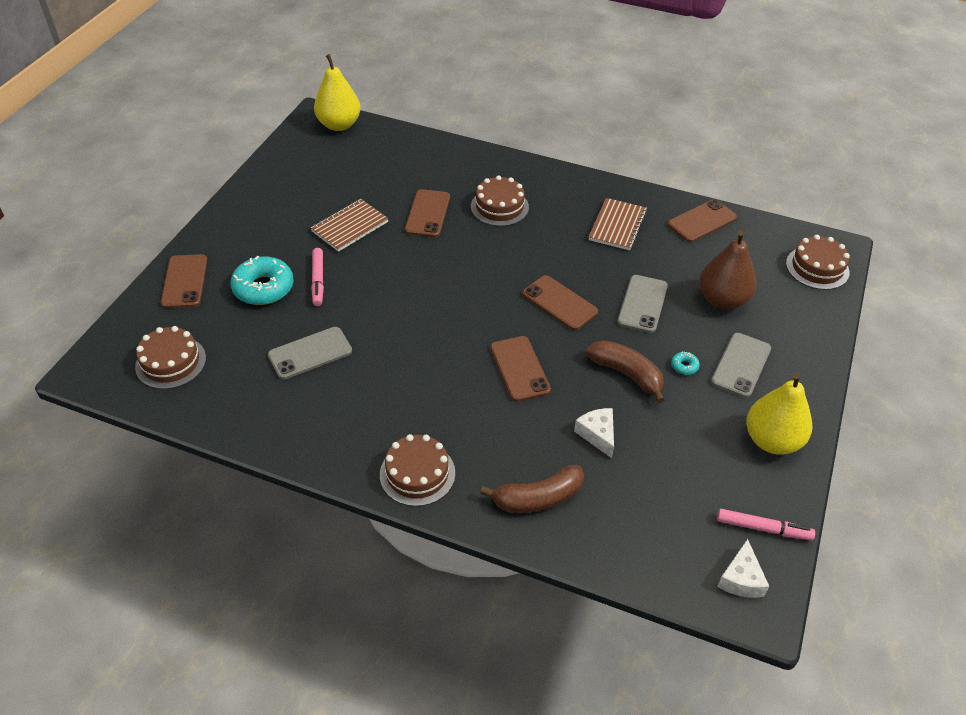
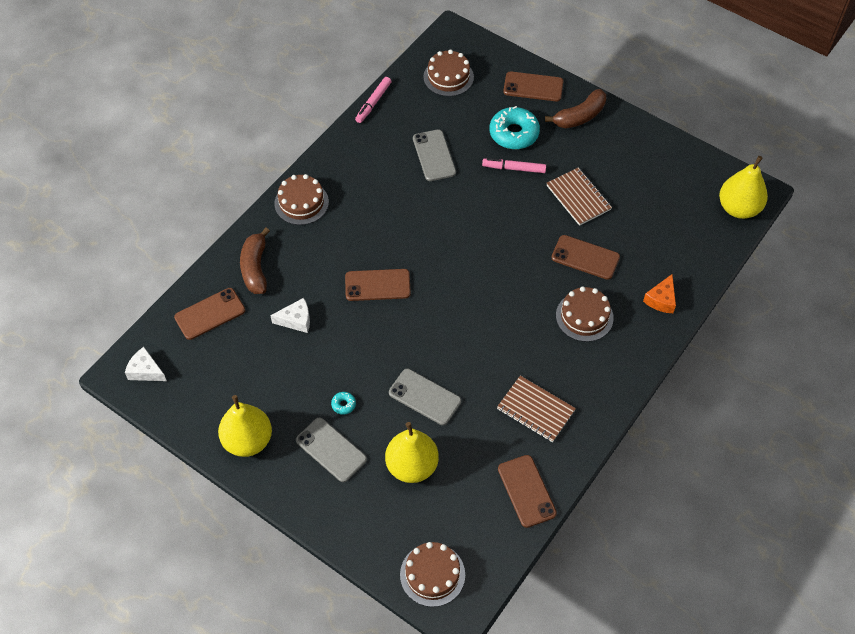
camera: 105 degrees right, 10 degrees up
(461, 162) = (661, 300): none -> orange cheese
(559, 303) = (443, 332): brown phone -> brown phone (210, 314)
(627, 374) = (348, 359): brown banana -> brown banana (579, 116)
(722, 300) = (412, 466): brown pear -> yellow pear
(763, 528) = (176, 401): pink marker -> pink marker (373, 103)

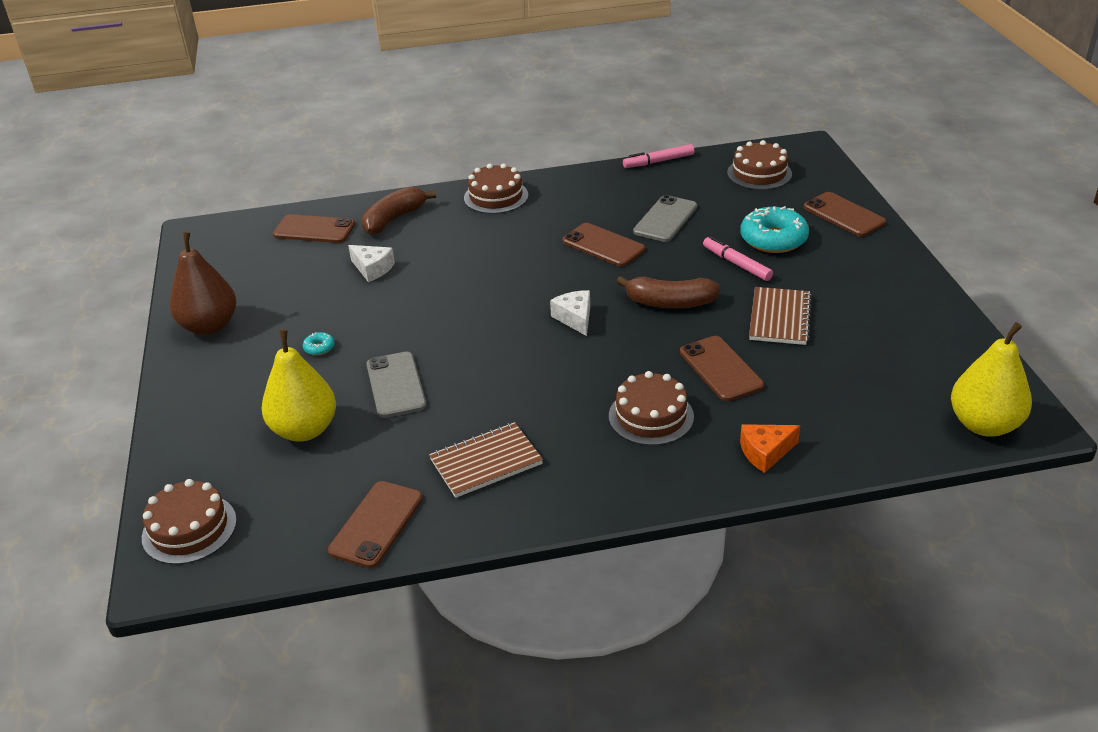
camera: 45 degrees right, 20 degrees down
(146, 371) = (214, 239): white cheese -> white cheese (575, 318)
(248, 440) = (209, 326): yellow pear -> brown pear
(331, 450) = (259, 373): grey phone -> none
(377, 285) = (477, 282): brown phone -> brown phone (603, 245)
(535, 410) = (486, 462): brown notebook -> brown notebook turned 75 degrees clockwise
(579, 116) = (869, 257): brown banana -> brown banana (669, 303)

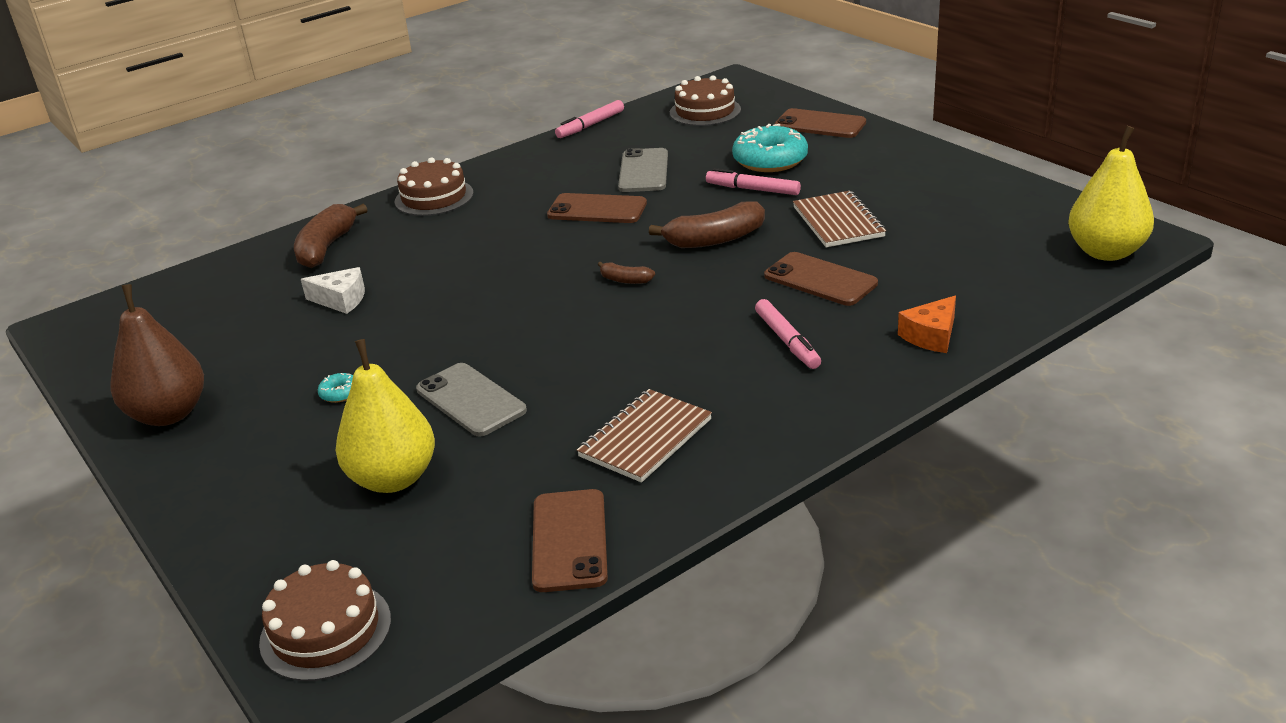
camera: 25 degrees left, 5 degrees down
(314, 229) = (231, 282): brown phone -> none
(575, 318) = (625, 280): white cheese -> brown banana
(651, 416) = (787, 341): brown cake -> pink marker

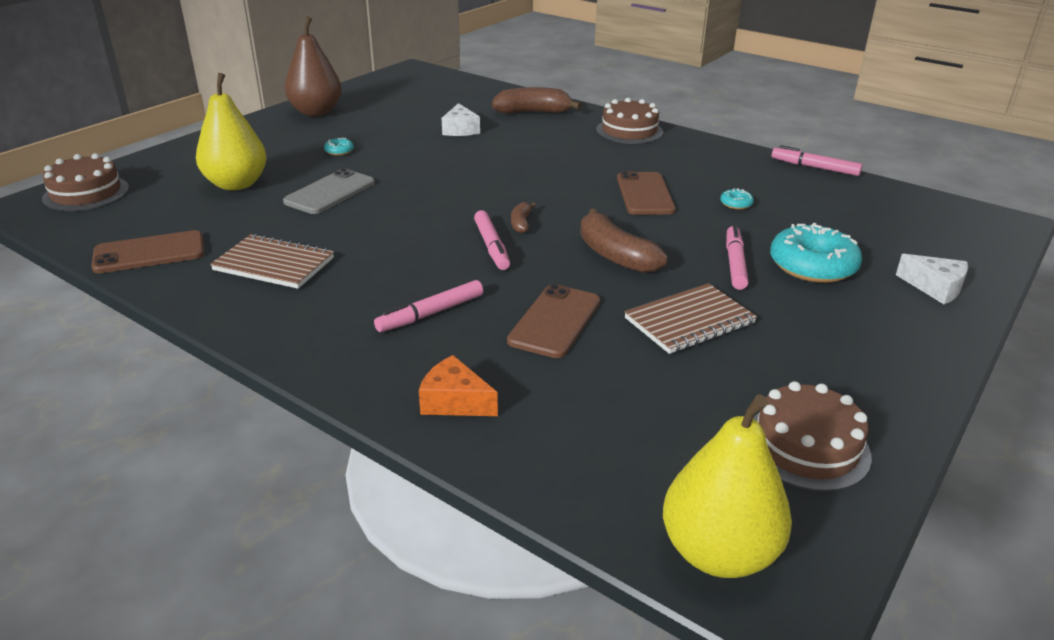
camera: 70 degrees right, 0 degrees up
(643, 171) = (736, 204): grey phone -> turquoise donut
(667, 300) = (492, 246): none -> pink marker
(705, 111) = (902, 217): brown cake -> brown cake (806, 446)
(820, 124) = (935, 288): brown phone -> white cheese

